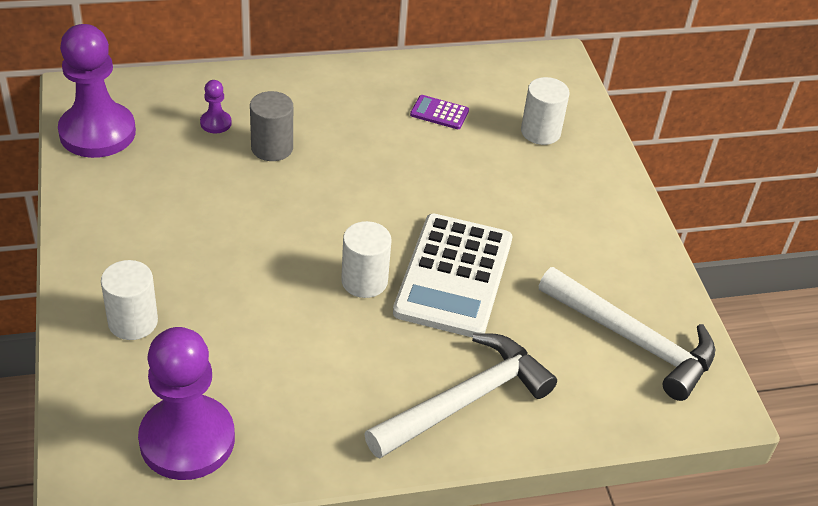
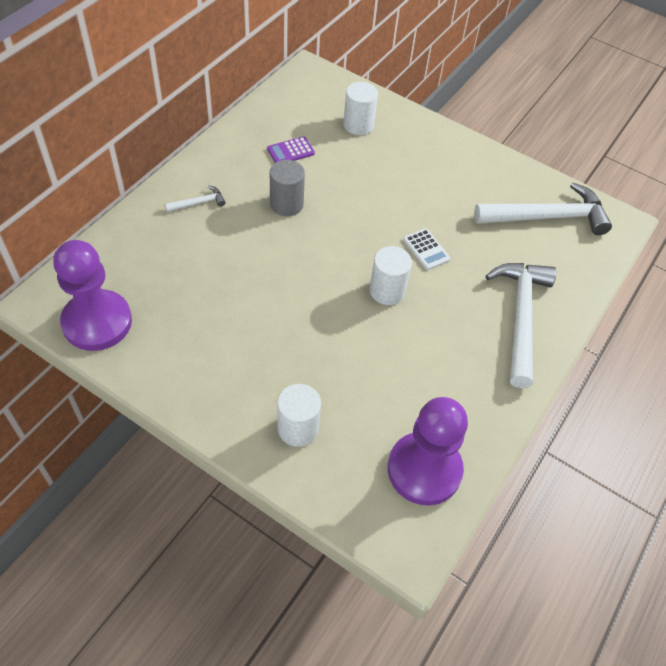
camera: 45 degrees left, 10 degrees up
(215, 123) = (167, 256): purple pawn -> none
(272, 148) = (225, 246): grey cylinder -> grey cylinder (286, 204)
(298, 101) = (198, 203): none -> white hammer
(454, 276) = (426, 249): white calculator -> white calculator, size x0.42

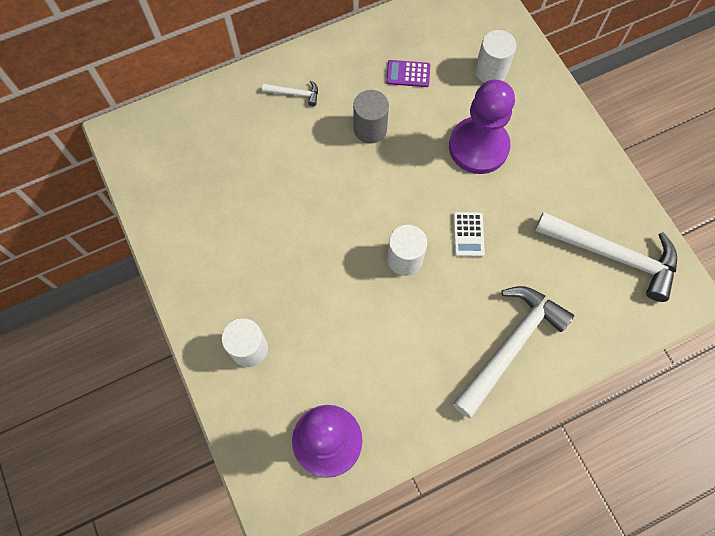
camera: 35 degrees right, 15 degrees up
(97, 322) = (151, 173): purple pawn -> purple pawn (478, 147)

